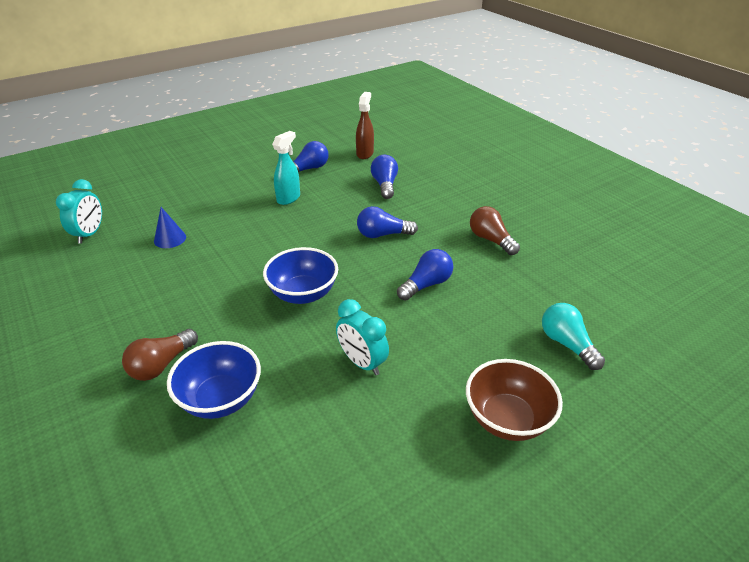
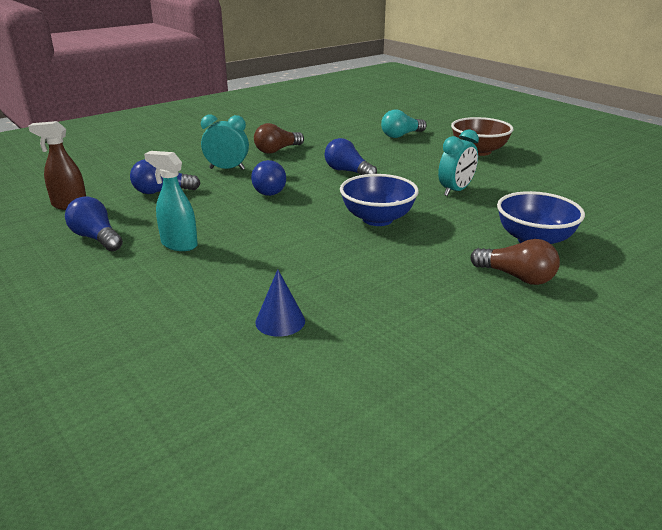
camera: 95 degrees left, 10 degrees down
(90, 234) = (267, 416): turquoise clock -> turquoise clock (227, 169)

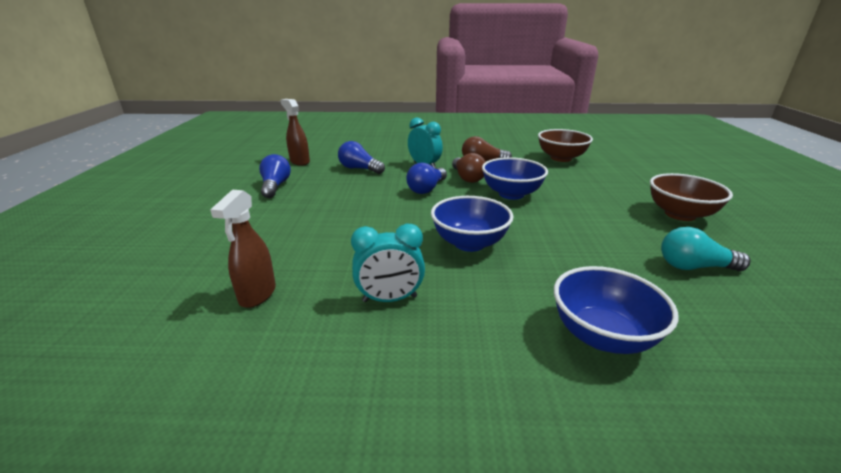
camera: 40 degrees right, 0 degrees up
(179, 244) = (306, 207): turquoise spray bottle -> none
(280, 321) = (257, 295): blue cone -> brown spray bottle
(339, 129) = (561, 158): none -> brown bowl
(348, 171) = (511, 194): blue light bulb -> blue bowl
(401, 135) = (613, 177): turquoise light bulb -> turquoise light bulb (694, 267)
(455, 191) = (589, 245): turquoise clock -> turquoise clock (390, 299)
(516, 277) = (513, 367): brown light bulb -> brown light bulb (467, 178)

